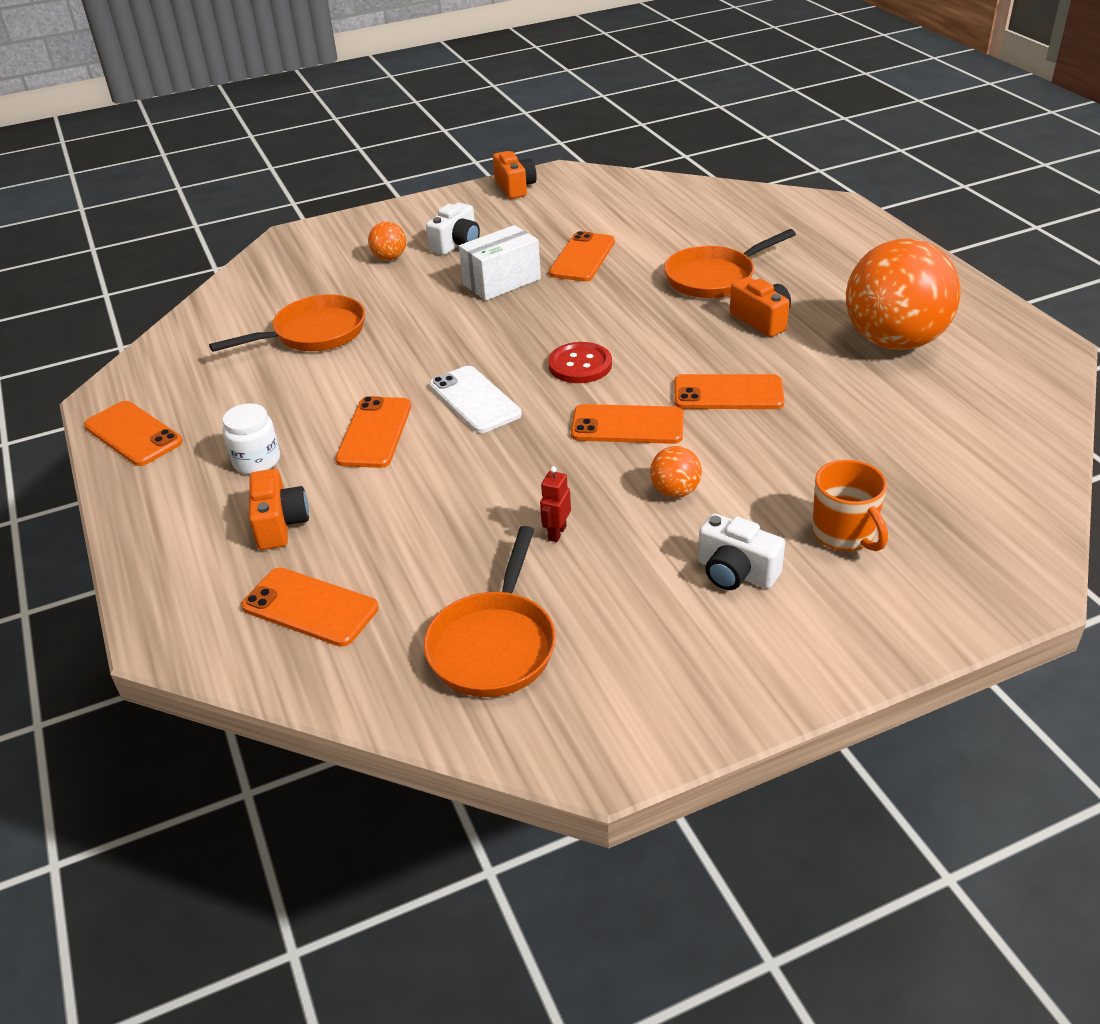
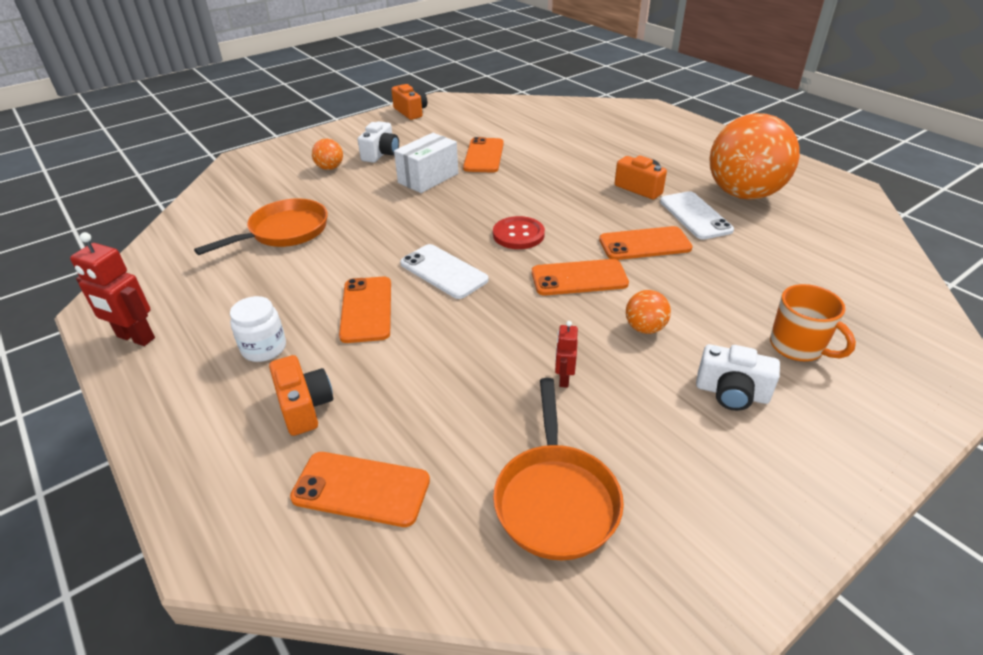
camera: 15 degrees left, 0 degrees up
(133, 434) = (135, 338): orange phone -> red robot
(714, 278) = (589, 161): orange pan -> none
(812, 364) = (695, 216): none -> white phone

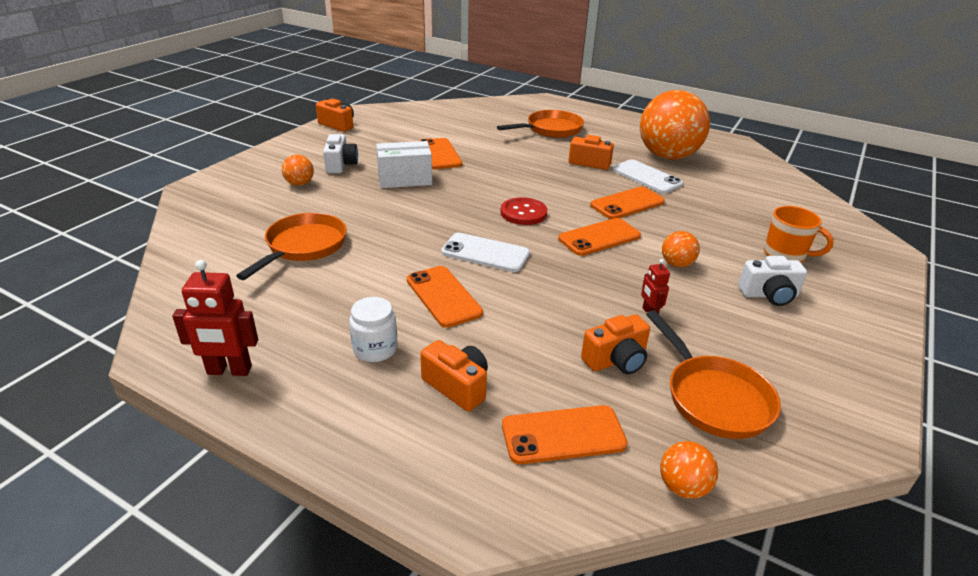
camera: 25 degrees left, 5 degrees down
(428, 178) = (405, 179): white box -> white box turned 60 degrees clockwise
(435, 589) = (683, 487): none -> orange ball
(482, 423) = (616, 360): none -> orange camera
(626, 143) = (551, 129): none -> orange pan

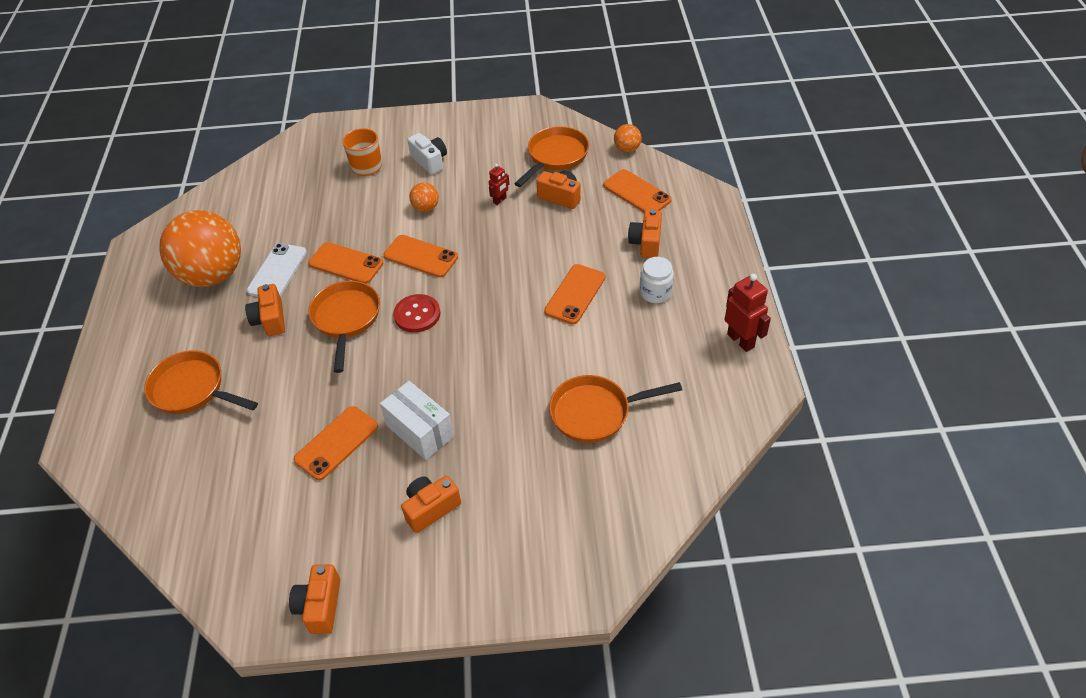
camera: 120 degrees left, 15 degrees up
(299, 184) = (501, 508): orange ball -> none
(341, 165) = (431, 508): white camera -> orange camera
(485, 253) = (501, 303): white phone -> none
(556, 186) = (346, 319): none -> orange pan

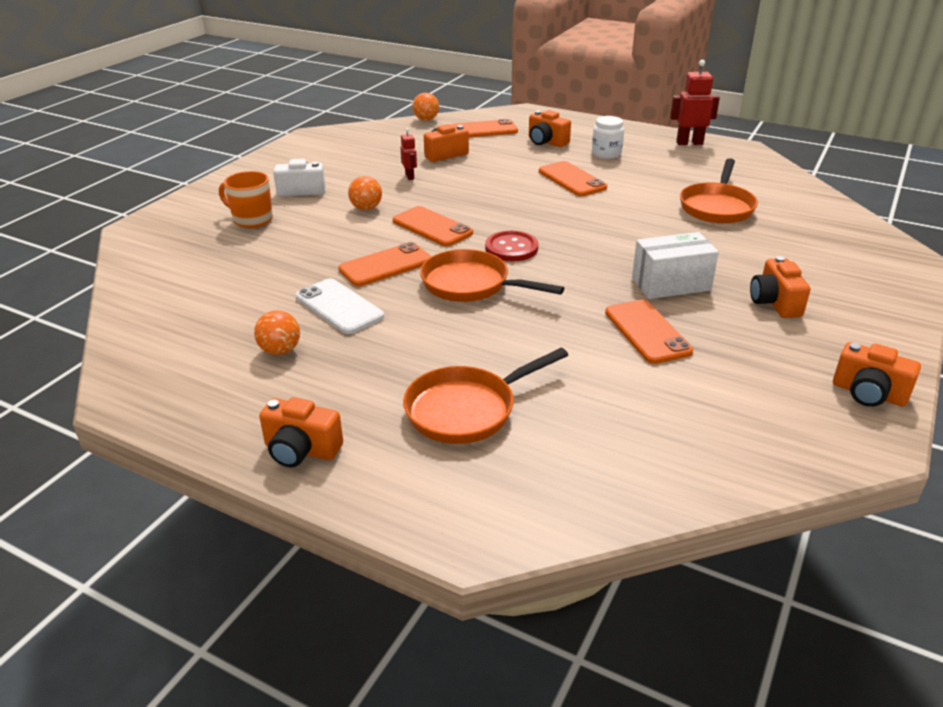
camera: 60 degrees left, 15 degrees down
(212, 275) = (280, 351): orange ball -> orange ball, size x0.41
(270, 320) = (413, 329): orange camera -> orange camera (301, 450)
(421, 256) = (432, 227): orange phone -> orange phone turned 75 degrees clockwise
(555, 156) = (390, 143): orange pan -> none

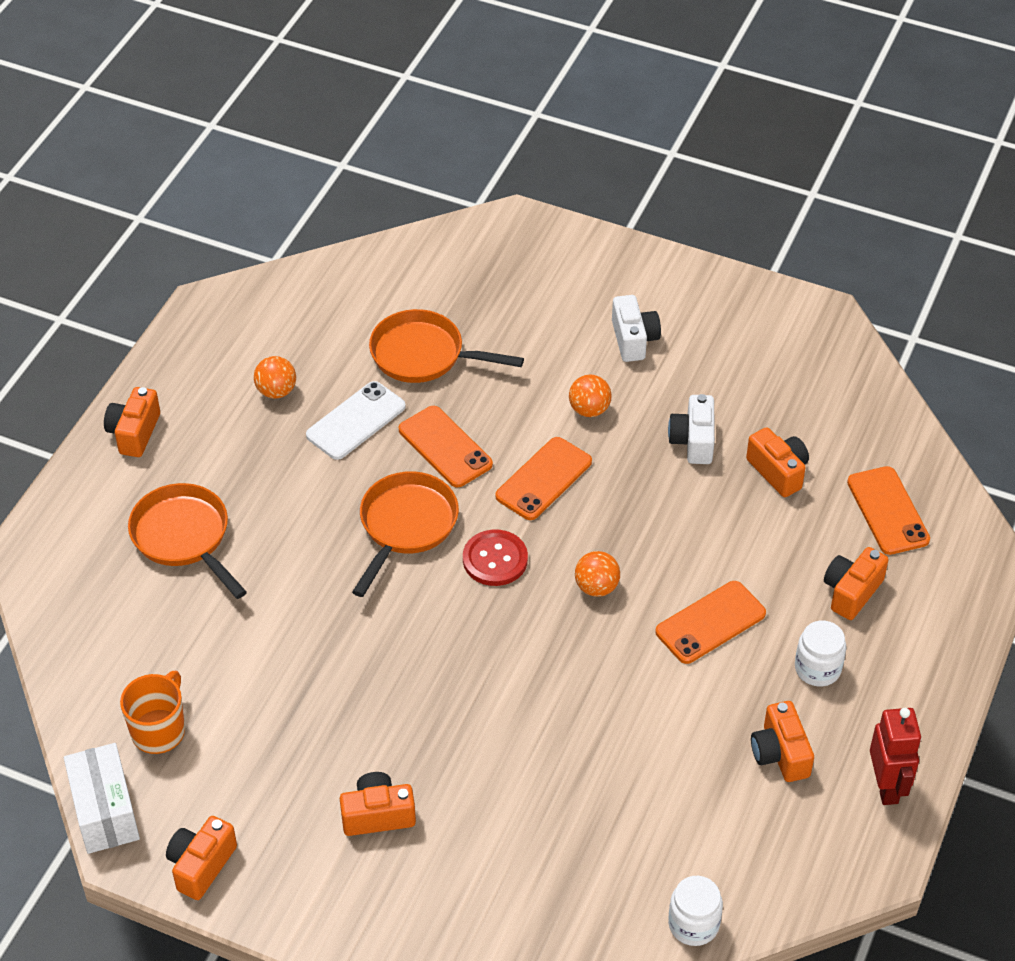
camera: 85 degrees right, 15 degrees up
(252, 220) = (546, 311): orange mug -> orange mug (159, 730)
(410, 176) = (693, 441): red robot -> white camera
(426, 119) = (918, 436): orange ball -> orange ball (596, 587)
(647, 332) = (313, 683): orange phone -> none
(671, 284) = (416, 715): white box -> white box (105, 812)
(673, 166) = (780, 754): none -> orange camera
(717, 207) = (638, 792): orange pan -> orange pan (423, 355)
(812, 196) = (693, 924): none -> white jar

